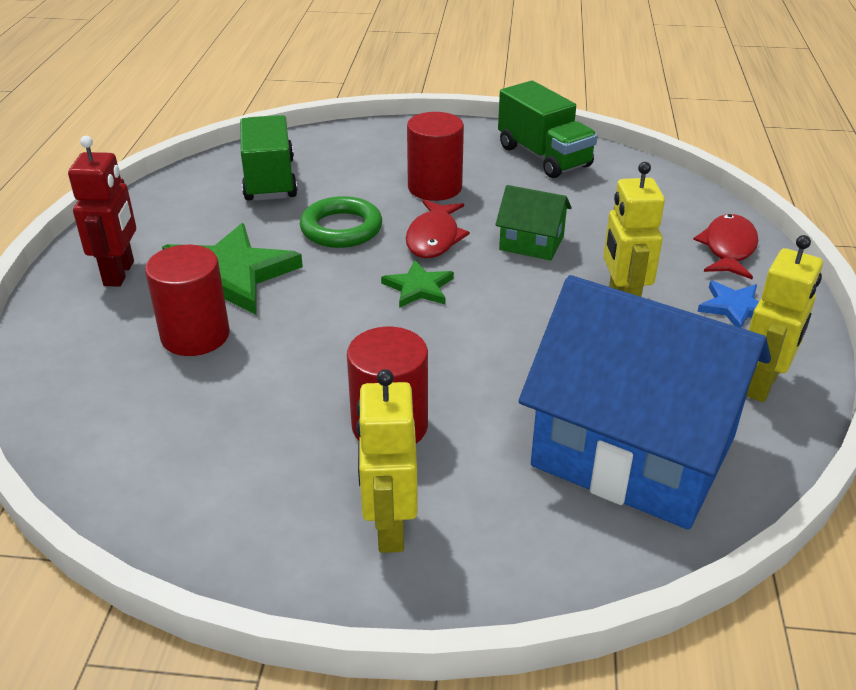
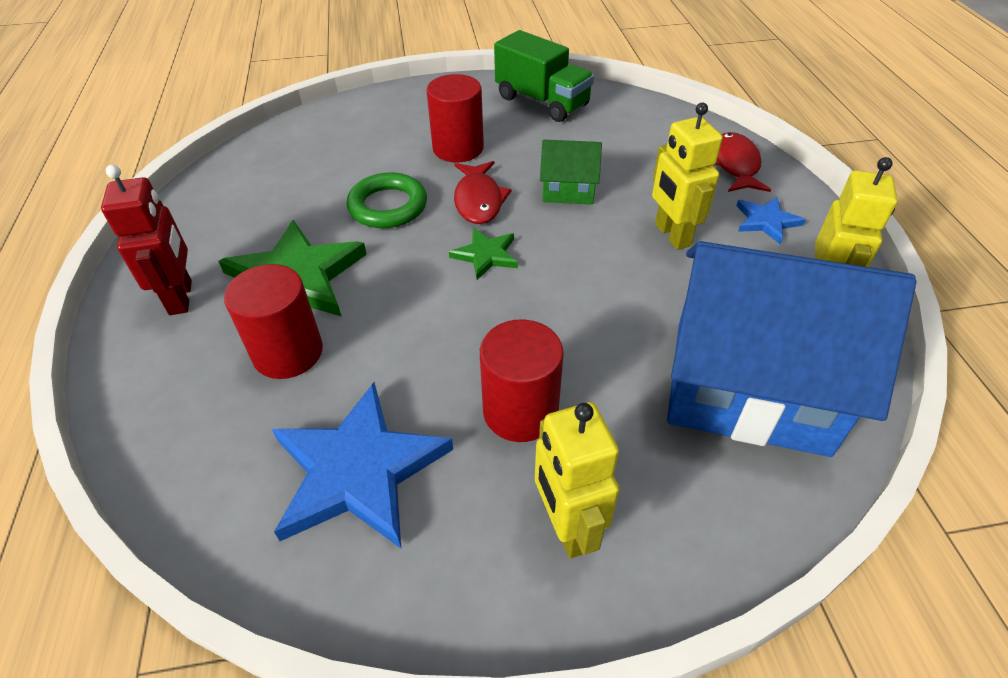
camera: 15 degrees left, 10 degrees up
(218, 441) = (358, 470): none -> blue star
(270, 180) = (297, 166): green truck -> none

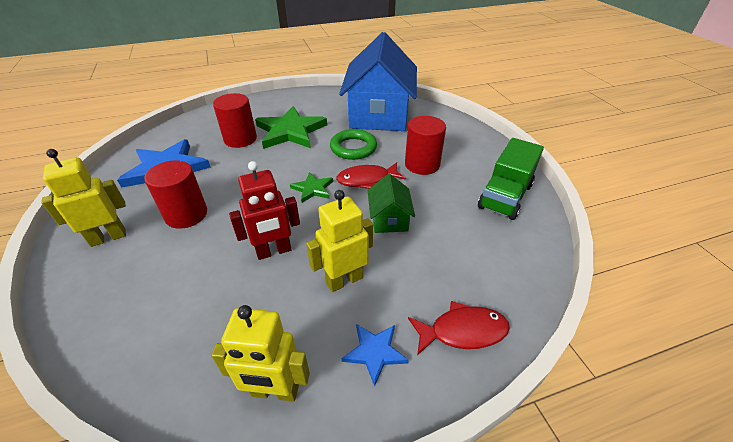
camera: 80 degrees right, 5 degrees down
(181, 297) = (278, 107): red robot -> red robot (274, 251)
(749, 385) = (179, 323): blue house -> blue house (379, 114)

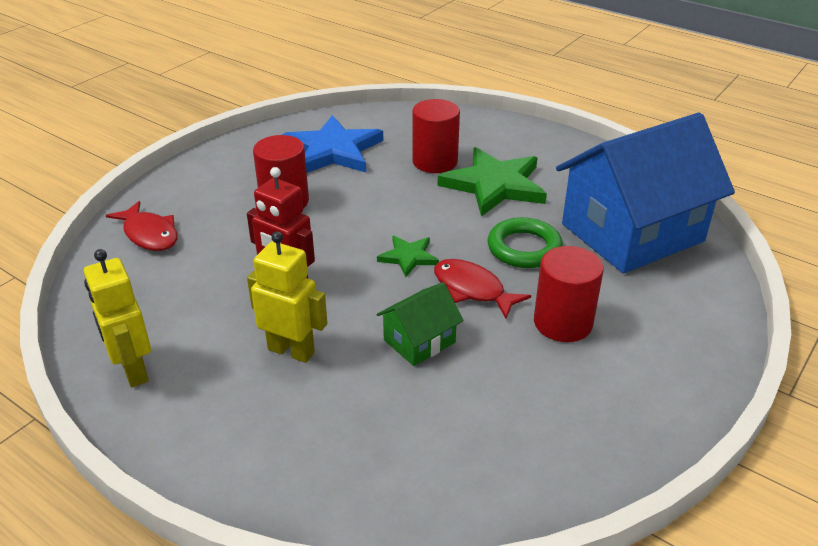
camera: 55 degrees right, 5 degrees down
(108, 237) = (218, 180): yellow robot -> none
(374, 352) = (217, 416): blue star -> none
(463, 331) = (294, 476): red fish -> red fish (149, 234)
(505, 196) = (586, 434): green truck -> none

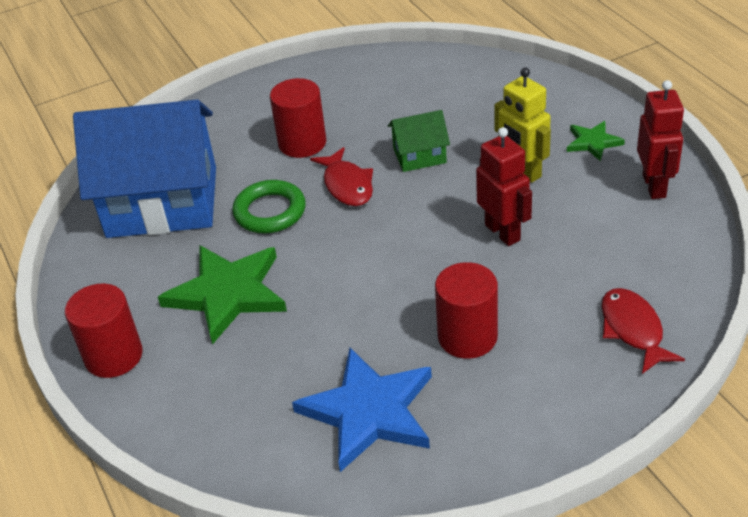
camera: 150 degrees left, 5 degrees up
(133, 370) = (654, 186): yellow robot -> red robot
(408, 257) = (379, 229): green star -> green star (593, 142)
(435, 162) = (260, 350): red cylinder -> red cylinder (113, 356)

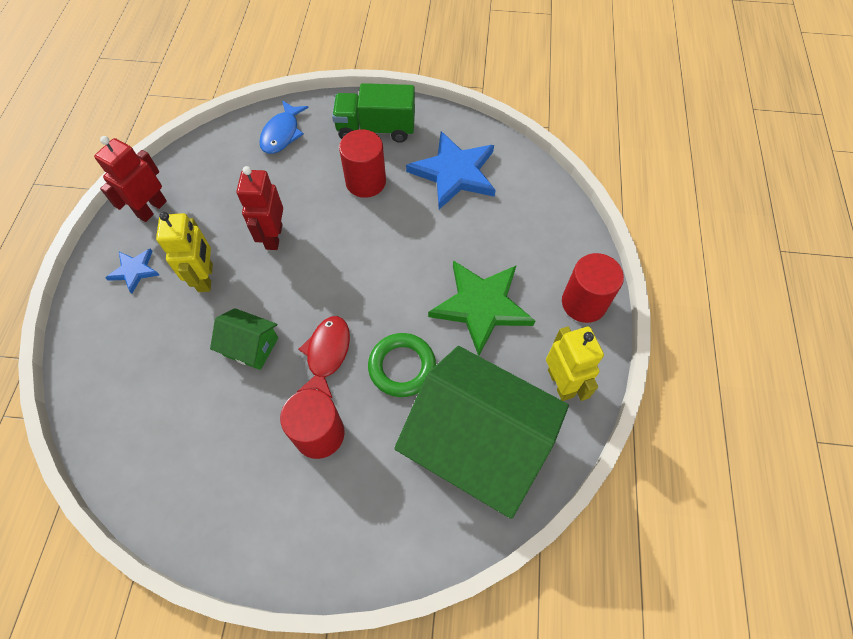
camera: 150 degrees left, 20 degrees up
(106, 277) = (561, 383): none -> yellow robot
(162, 202) = (477, 443): blue house -> green house
(527, 407) = (376, 129): none -> green truck
(593, 142) = (134, 270): green star -> blue star
(633, 330) = (282, 134): red fish -> blue fish

